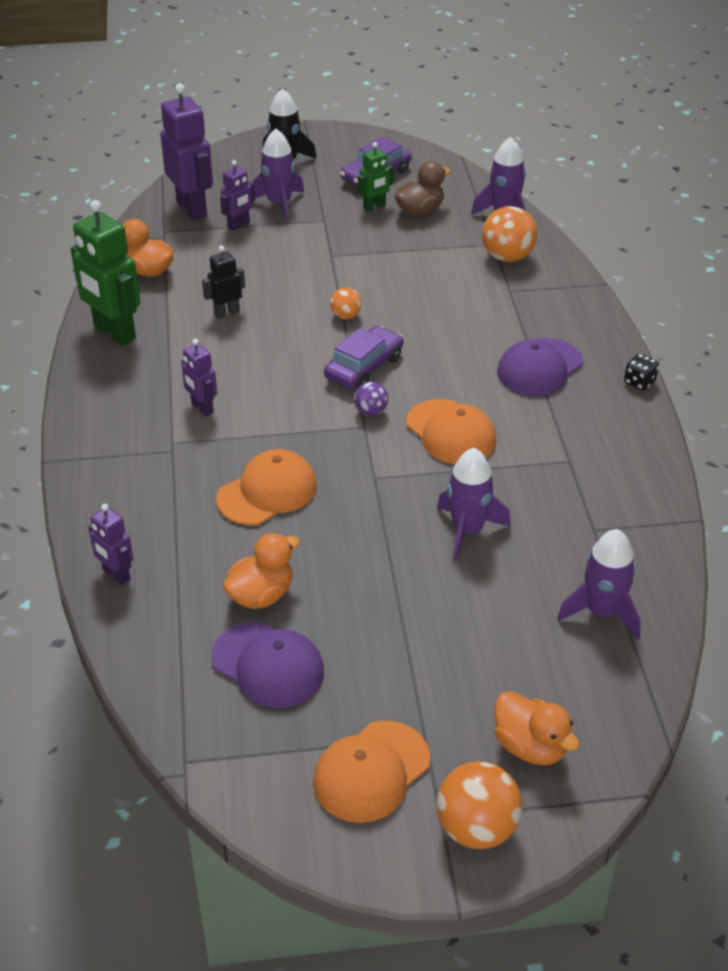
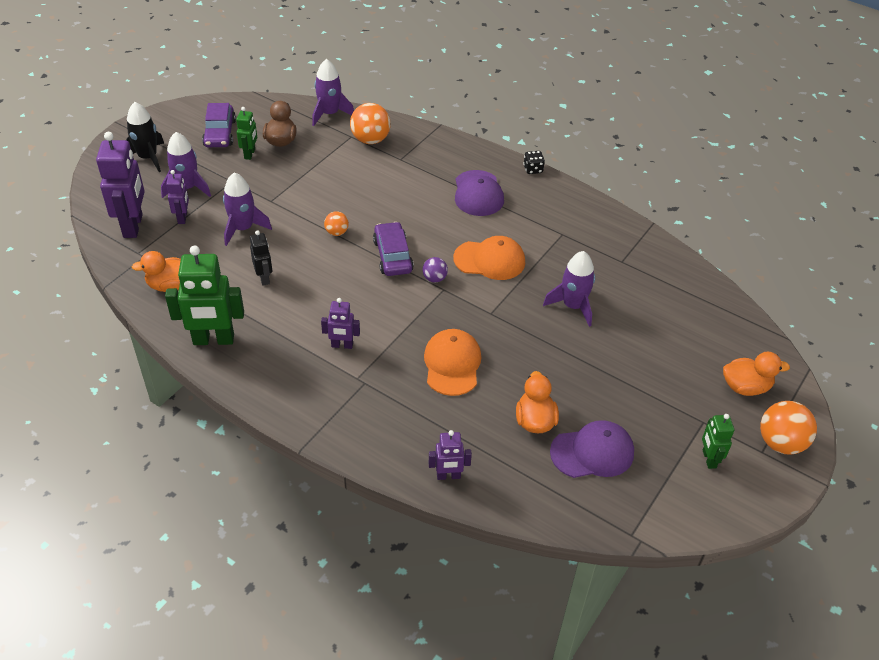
camera: 50 degrees left, 5 degrees up
(192, 209) = (133, 226): purple robot -> purple robot turned 75 degrees clockwise
(226, 312) = (264, 278): black robot -> black robot turned 150 degrees clockwise
(371, 771) = (708, 459): orange cap -> green robot
(602, 612) = (682, 299): purple rocket -> purple rocket (243, 228)

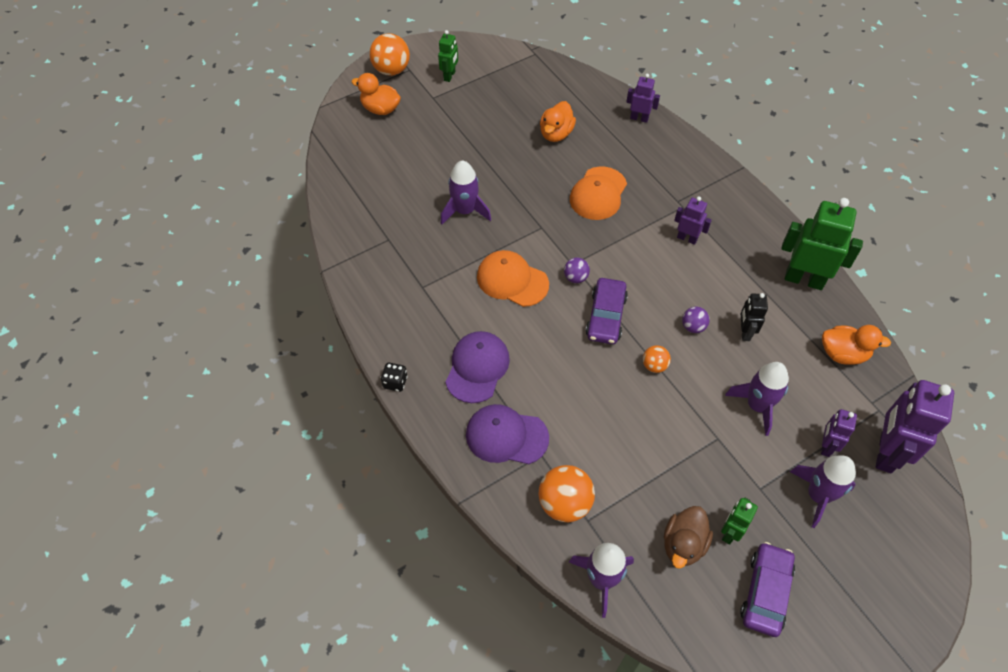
camera: 155 degrees left, 10 degrees up
(148, 158) = (869, 574): black rocket -> none
(312, 269) = (693, 327): none -> purple ball
(592, 452) = (527, 103): purple cap -> purple cap (506, 436)

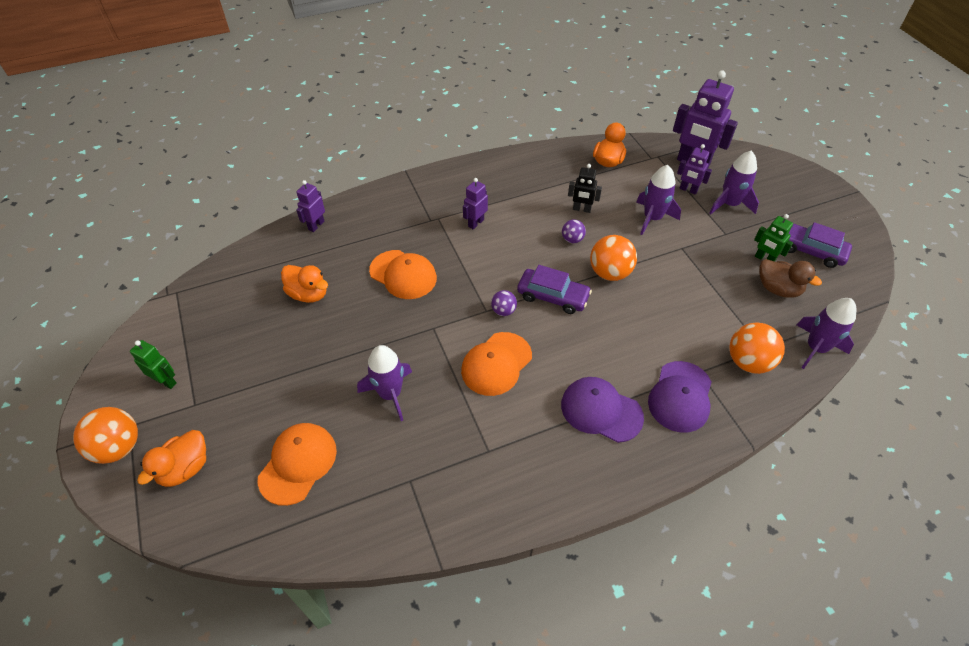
camera: 80 degrees left, 5 degrees down
(393, 169) = (298, 464): none -> orange cap
(395, 382) = (613, 493): black dice -> none
(654, 366) = (609, 273): orange ball -> orange ball, size x1.83
(804, 279) = (535, 164): green robot -> none

